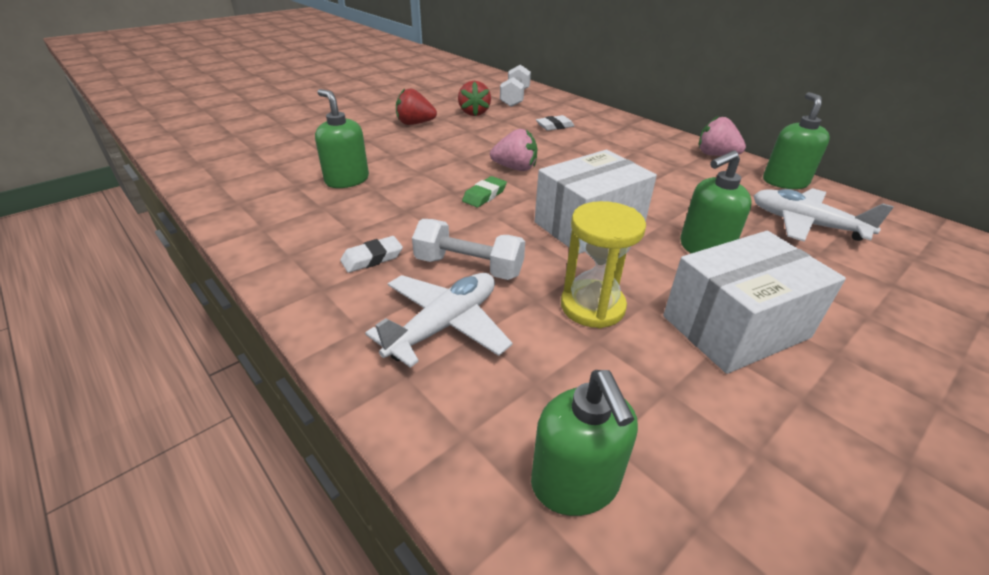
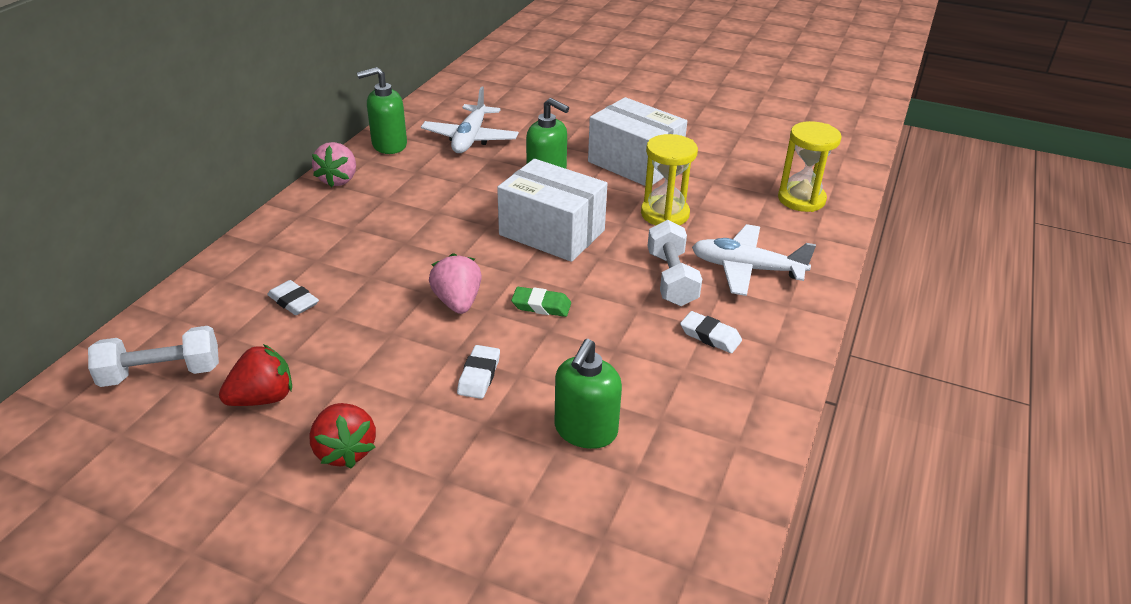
camera: 115 degrees left, 0 degrees up
(433, 161) = (479, 375): none -> white eraser
(575, 484) = (801, 199): green soap dispenser -> yellow hourglass

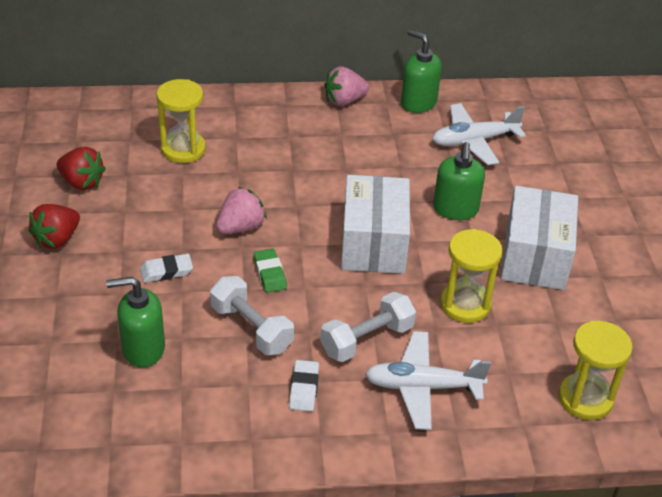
camera: 60 degrees right, 5 degrees up
(161, 373) = (77, 131): white dumbbell -> white dumbbell (251, 328)
(293, 301) = (183, 149): white eraser -> yellow hourglass
(746, 269) = (423, 387): white plane -> white plane turned 75 degrees counterclockwise

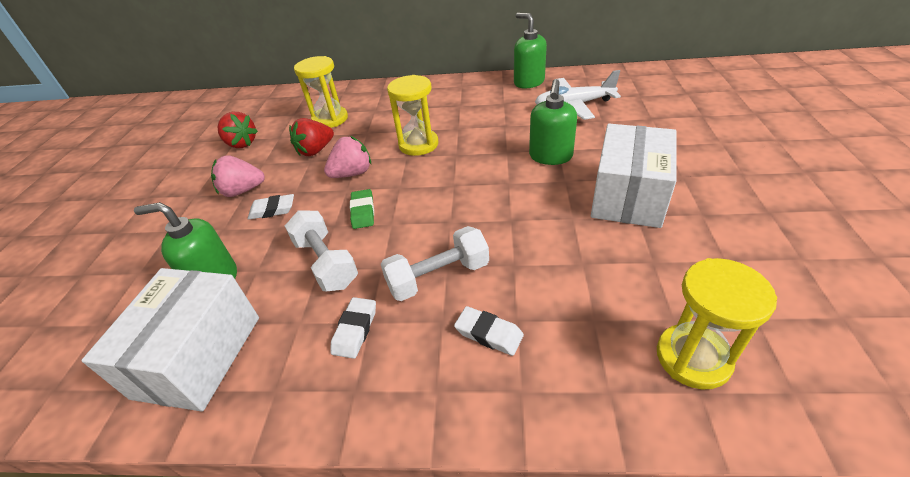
camera: 15 degrees right, 0 degrees up
(57, 239) = (198, 185): red strawberry -> red strawberry (315, 151)
(344, 101) = (468, 84): pink strawberry -> pink strawberry (242, 191)
(373, 243) = (467, 185): white box -> white box (198, 356)
(423, 387) = (489, 333): white plane -> white eraser
(465, 304) = (550, 242): yellow hourglass -> yellow hourglass (418, 144)

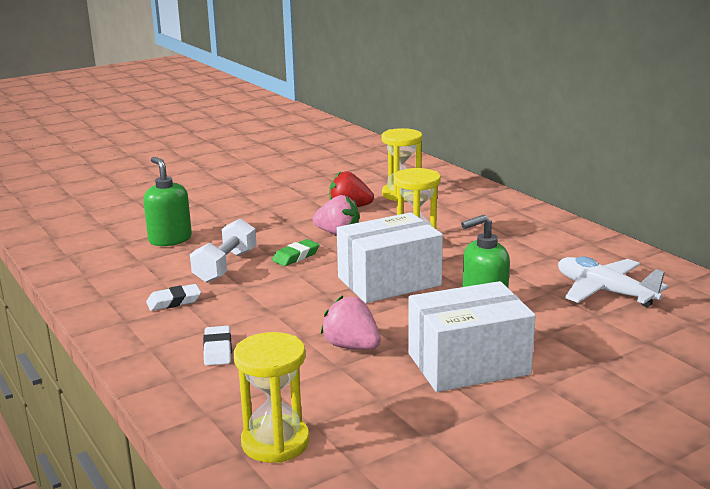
camera: 50 degrees right, 20 degrees down
(198, 356) = (107, 263): white box -> white box (389, 281)
(241, 144) = (321, 179): red strawberry -> none
(242, 191) = (266, 206): pink strawberry -> pink strawberry (352, 346)
(272, 210) = (258, 225): white eraser -> none
(438, 277) = (255, 311): white dumbbell -> none
(528, 82) = (616, 254): green soap dispenser -> none

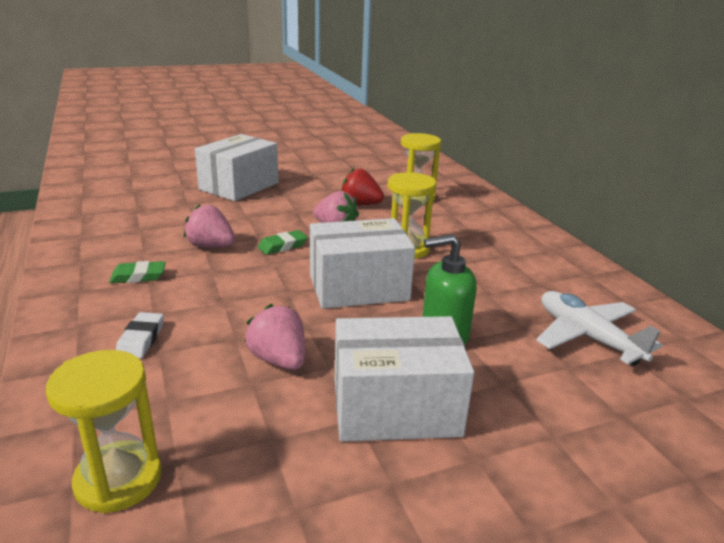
camera: 10 degrees right, 5 degrees up
(170, 239) = (180, 212): green soap dispenser -> none
(174, 301) = (138, 276): white eraser -> green eraser
(213, 206) = (239, 186): none -> white box
(225, 266) = (211, 246): white dumbbell -> pink strawberry

